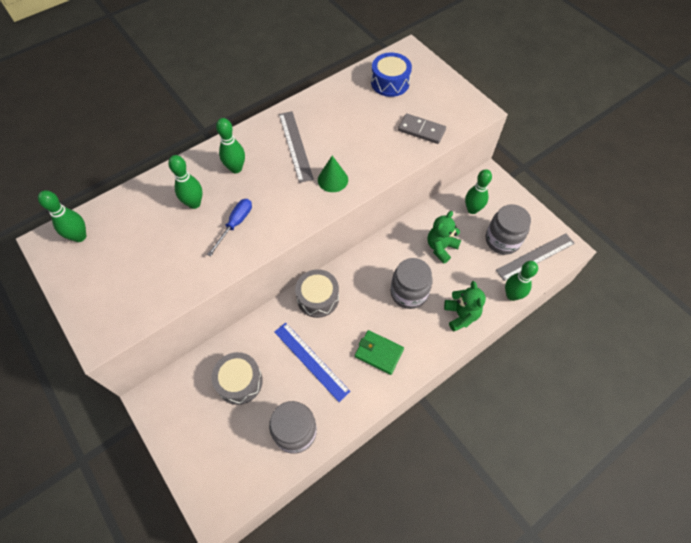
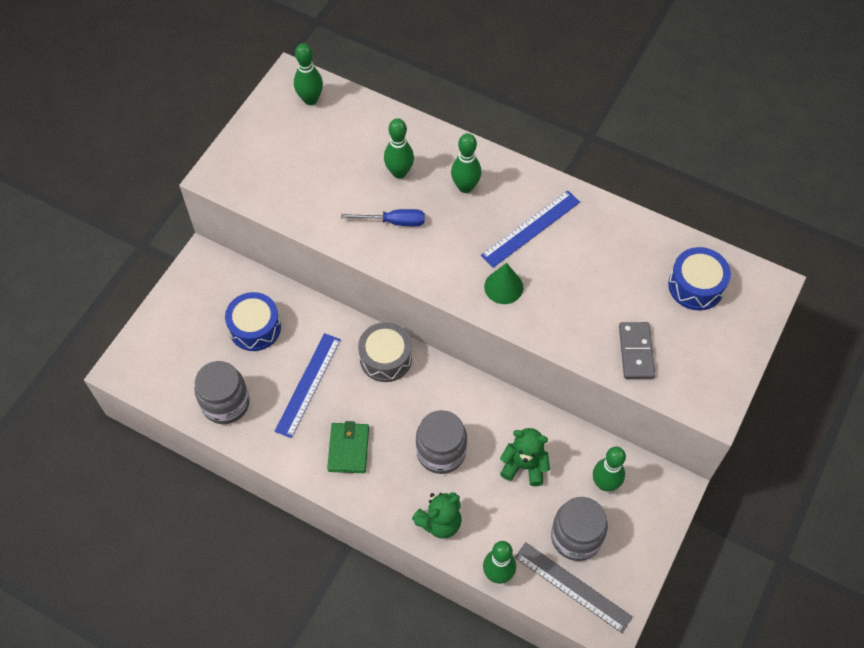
camera: 65 degrees right, 0 degrees up
(239, 382) = (255, 328): grey drum -> blue drum
(295, 146) = (531, 228): grey ruler -> blue ruler

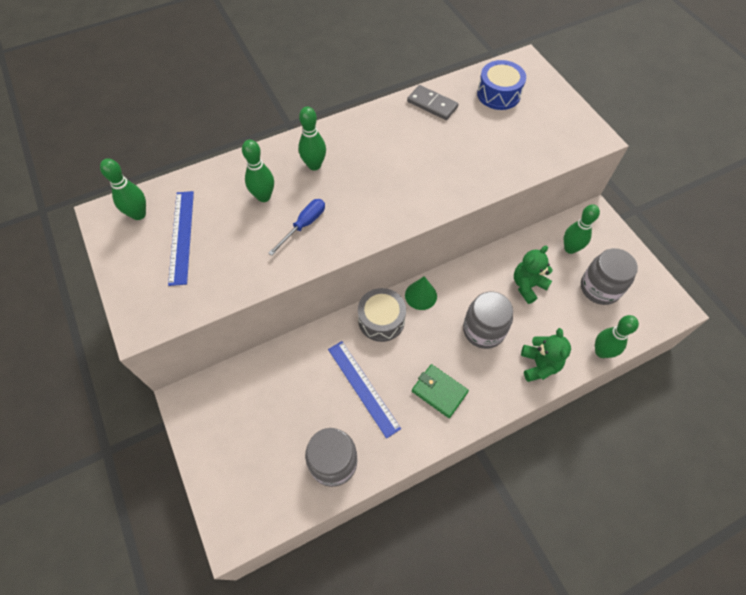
camera: 55 degrees left, 0 degrees up
(255, 328) = (282, 397): blue drum -> none
(503, 287) = (418, 192): green cone -> green cone (421, 295)
(531, 228) = (383, 149): blue ruler -> blue ruler (181, 236)
(572, 587) = (635, 312): grey ruler -> none
(636, 352) = (526, 151): grey domino -> grey domino (432, 104)

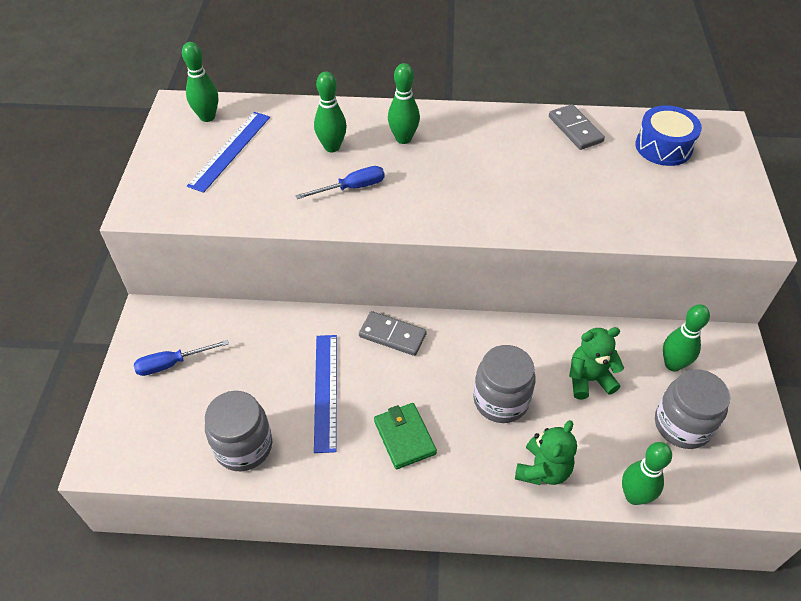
camera: 30 degrees right, 10 degrees down
(233, 429) = (172, 363): none -> blue screwdriver
(381, 320) = (392, 335): grey drum -> grey domino
(421, 295) = (453, 331): green cone -> none

